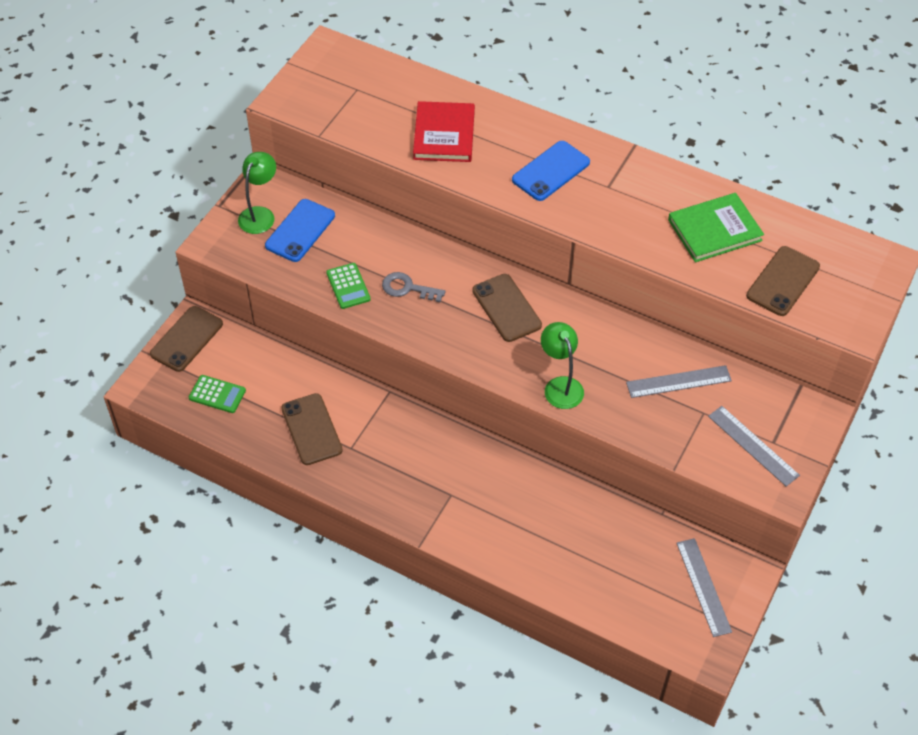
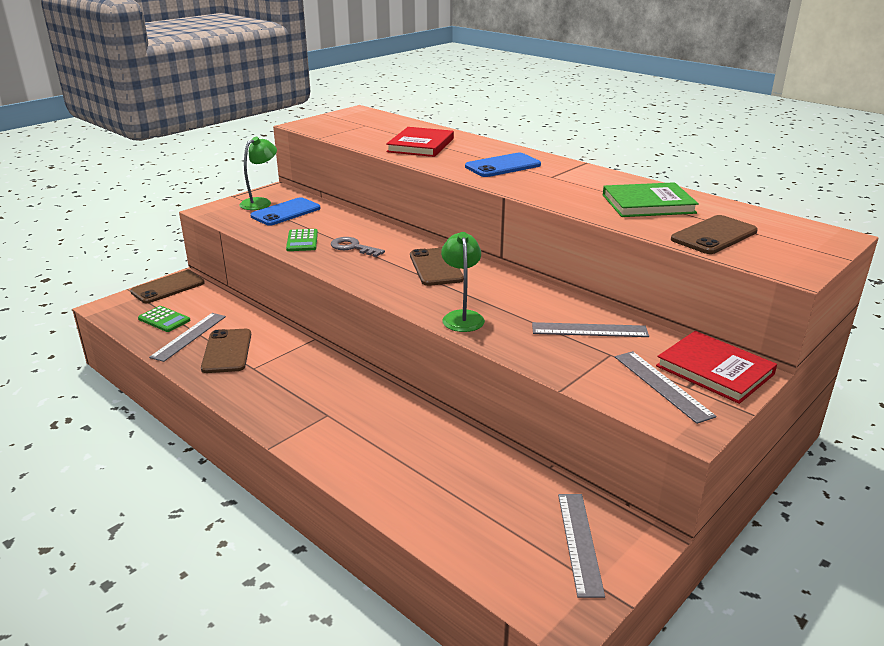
camera: 15 degrees right, 25 degrees down
(259, 415) = (189, 336): none -> grey ruler
(792, 416) = (714, 370): none -> red book

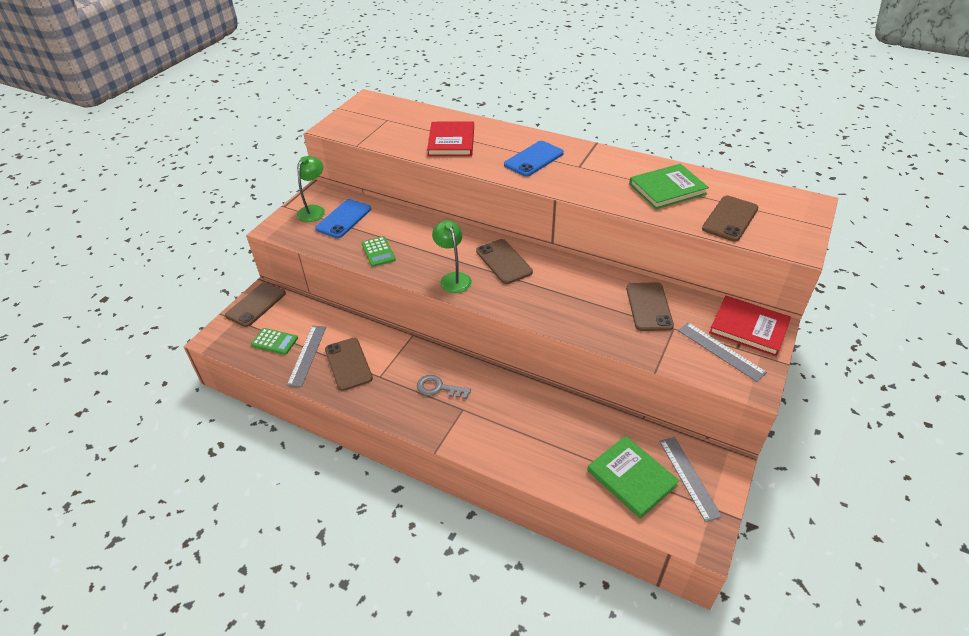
camera: 15 degrees left, 15 degrees up
(352, 247) = (425, 251): grey key -> grey key (438, 388)
(462, 317) = (551, 313): green lamp -> green lamp (453, 278)
(499, 526) = (631, 478): none -> green book
(589, 330) = (649, 307): grey ruler -> brown phone

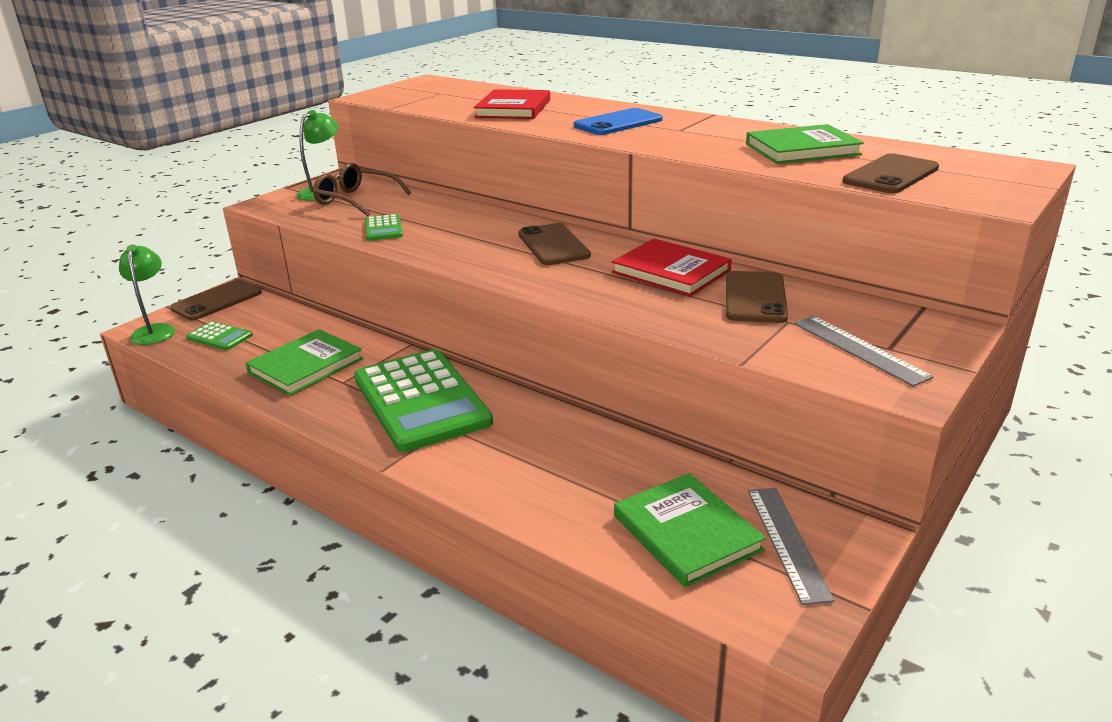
camera: 10 degrees right, 15 degrees down
(307, 355) = (254, 353): grey ruler -> none
(344, 219) = (355, 200): blue phone -> brown glasses
(348, 364) = (305, 366): brown phone -> green book
(438, 388) = (421, 400): grey key -> green calculator
(453, 278) = (473, 256): green lamp -> green lamp (155, 330)
(749, 328) = (914, 328): red book -> red book (671, 271)

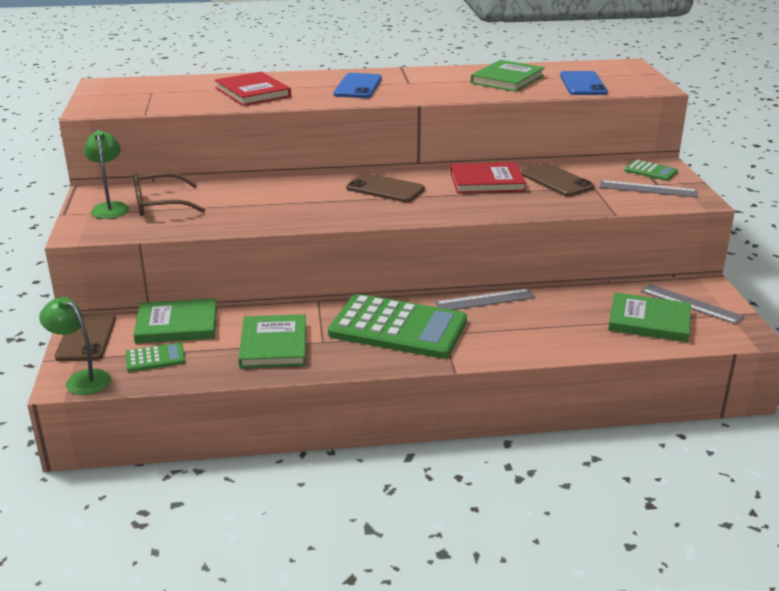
camera: 45 degrees left, 0 degrees up
(282, 317) = (177, 325): none -> green book
(383, 228) = (239, 217): green calculator -> green calculator (650, 171)
(551, 413) = (485, 300): none -> grey ruler
(891, 175) = (583, 84): brown phone -> blue phone

